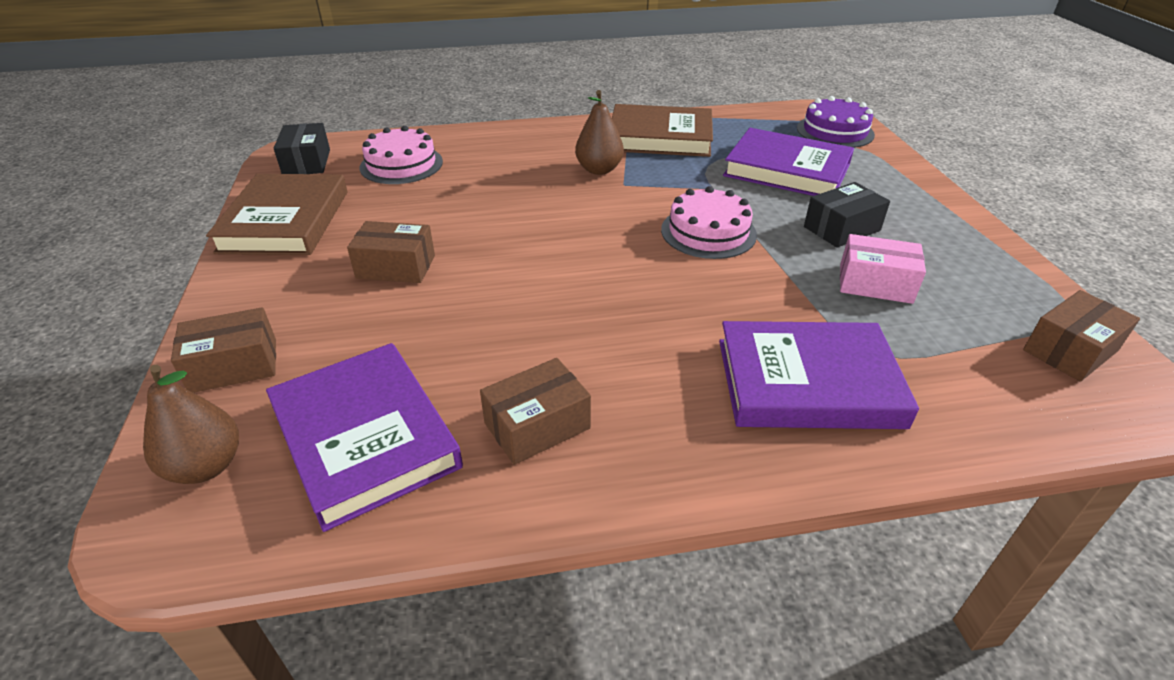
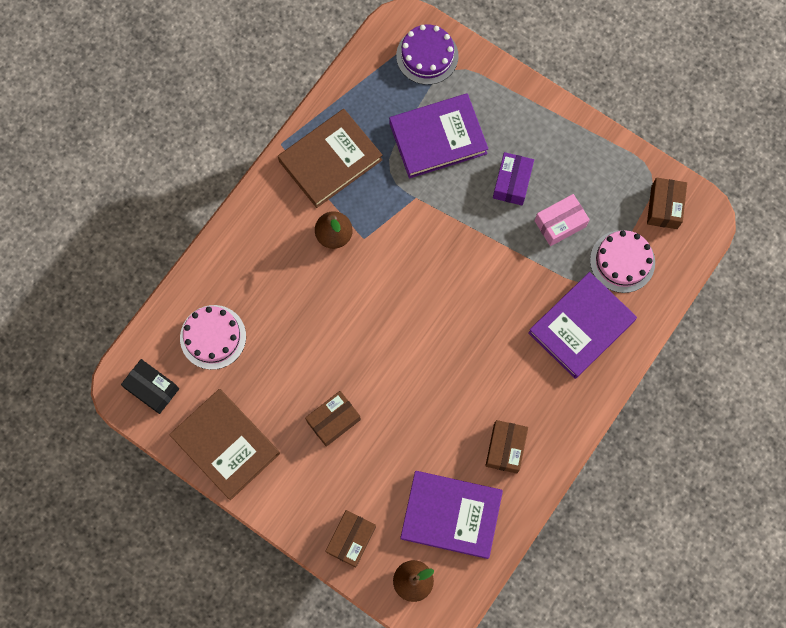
camera: 45 degrees left, 35 degrees up
(708, 232) = (451, 247): pink cake -> pink cake (622, 261)
(842, 229) = (512, 183): black box -> purple box

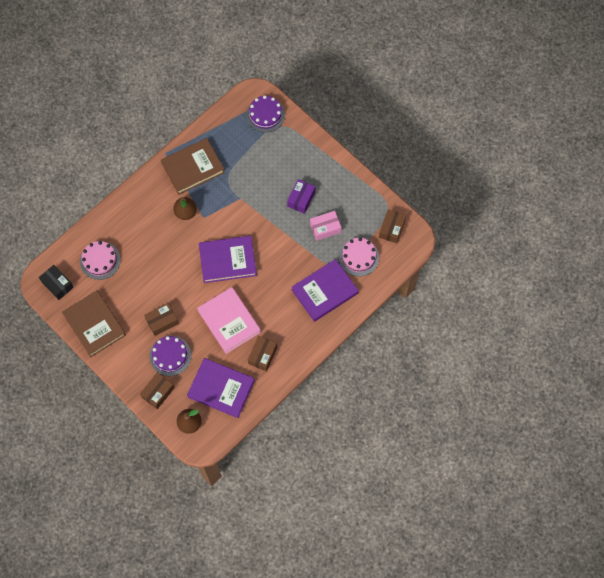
camera: 10 degrees right, 5 degrees down
(358, 475) = (170, 355): none -> purple cake
(438, 138) = (261, 165): purple book -> purple book (227, 260)
(440, 401) = (229, 321): none -> pink book

